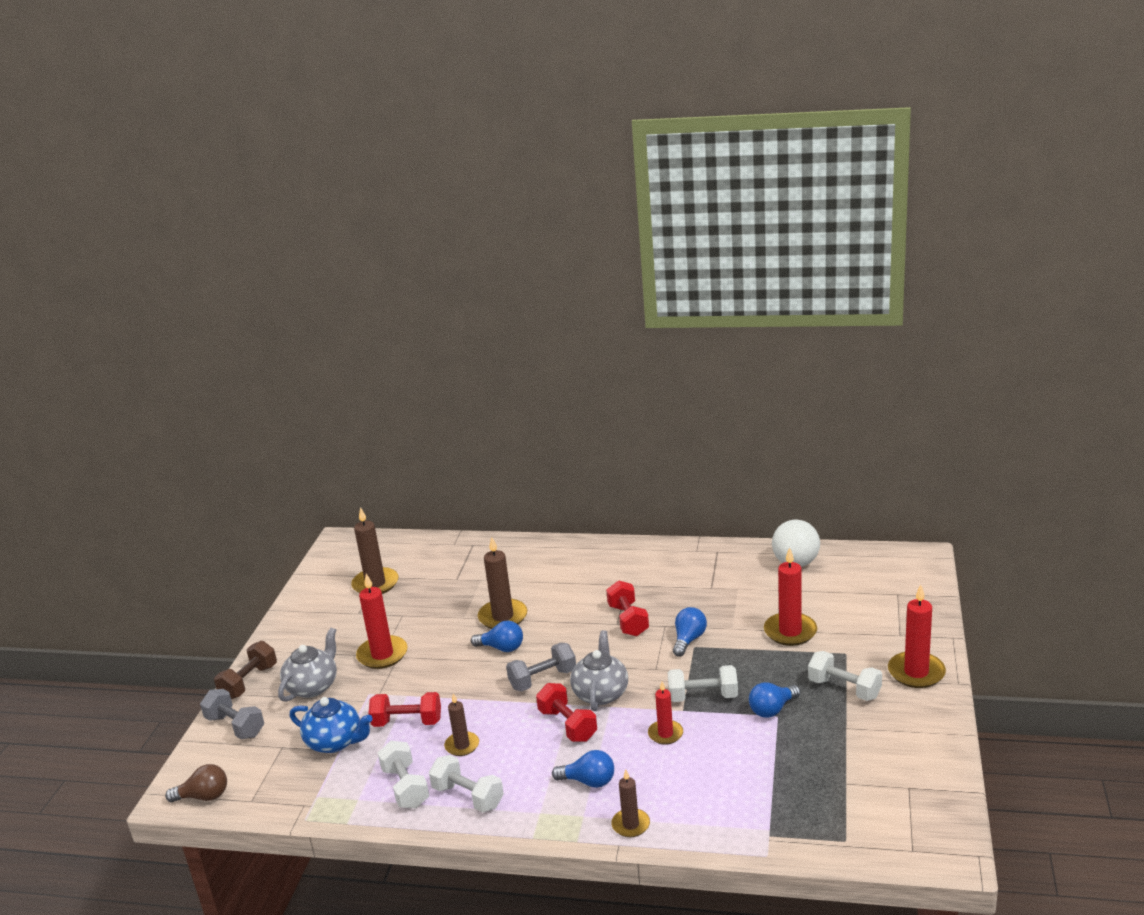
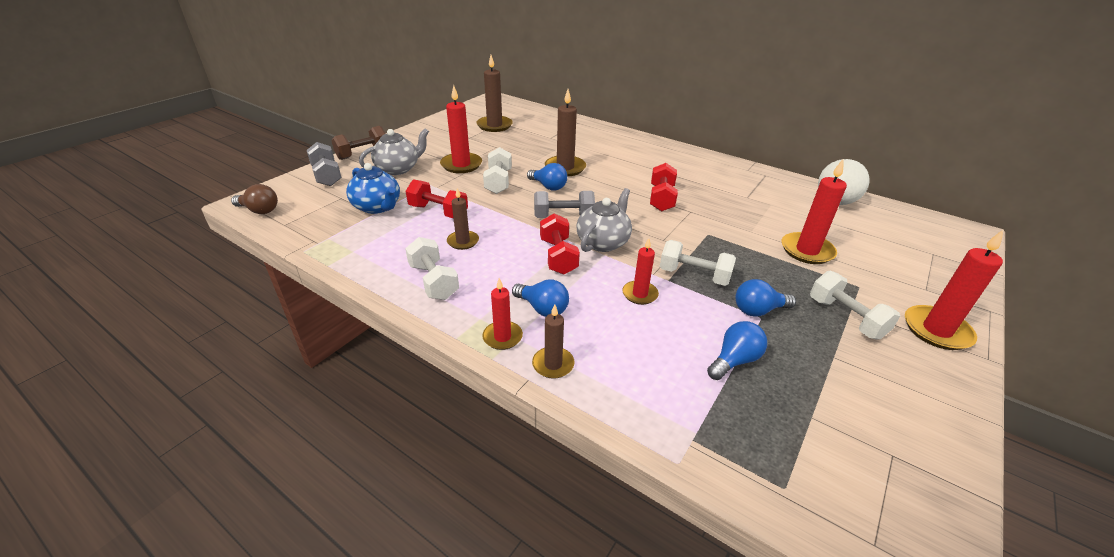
camera: 20 degrees right, 10 degrees up
(406, 787) = (394, 256): white dumbbell -> white dumbbell (498, 182)
(572, 820) = (502, 337): none -> red candle
(689, 640) = (706, 228): blue light bulb -> blue light bulb (734, 360)

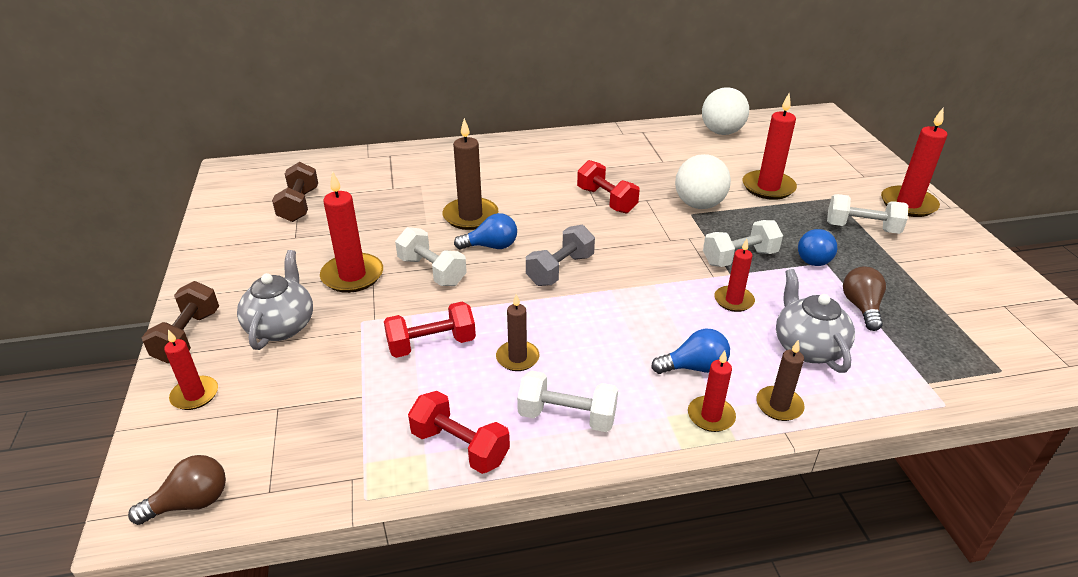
camera: 45 degrees left, 0 degrees up
(327, 175) = (195, 395): grey dumbbell -> red candle
(377, 207) = (350, 387): blue teapot -> none
(494, 125) = (299, 205): brown candle -> brown dumbbell
(558, 256) = (623, 312): red dumbbell -> red dumbbell (460, 447)
(603, 242) = (633, 273): grey teapot -> grey teapot (807, 347)
(725, 232) = (699, 205): none -> white ball
(734, 360) = (861, 307): blue light bulb -> brown light bulb

